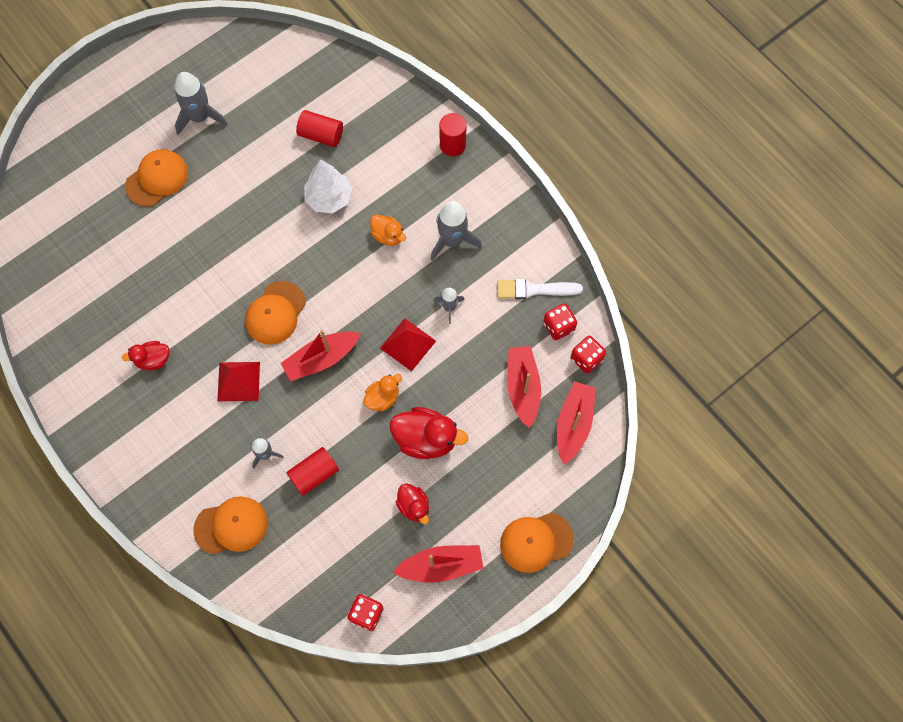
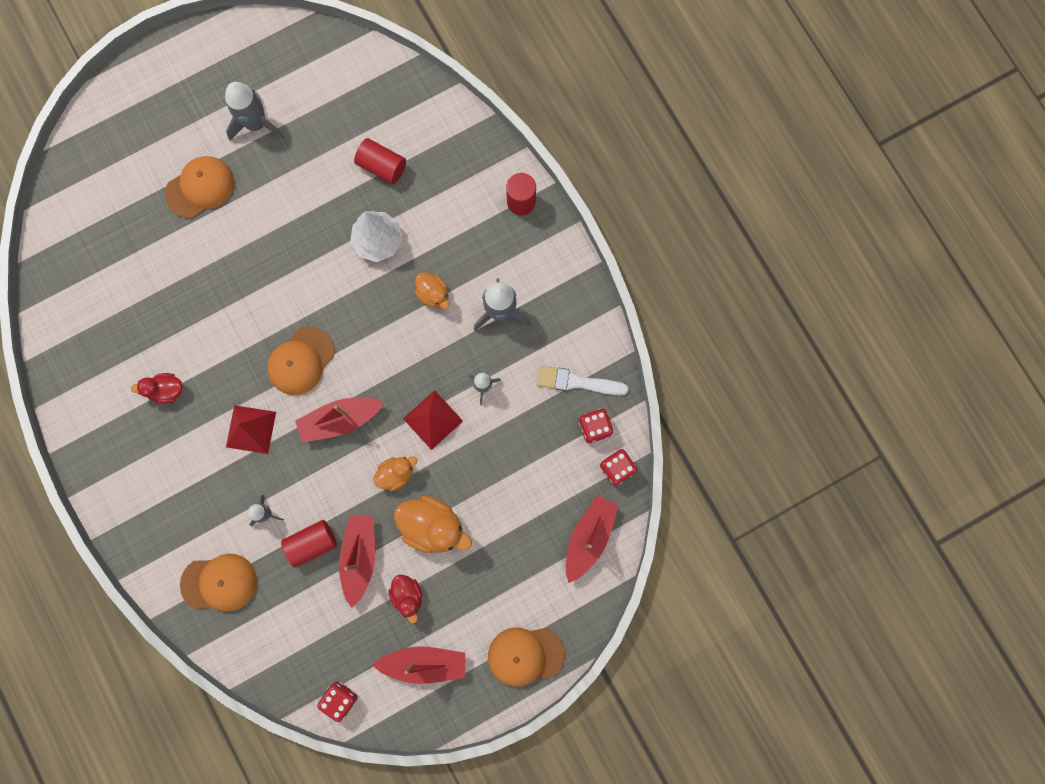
camera: 10 degrees right, 10 degrees up
(426, 439) = (433, 526): red duck -> orange duck
(523, 387) = (544, 488): red boat -> red boat (359, 557)

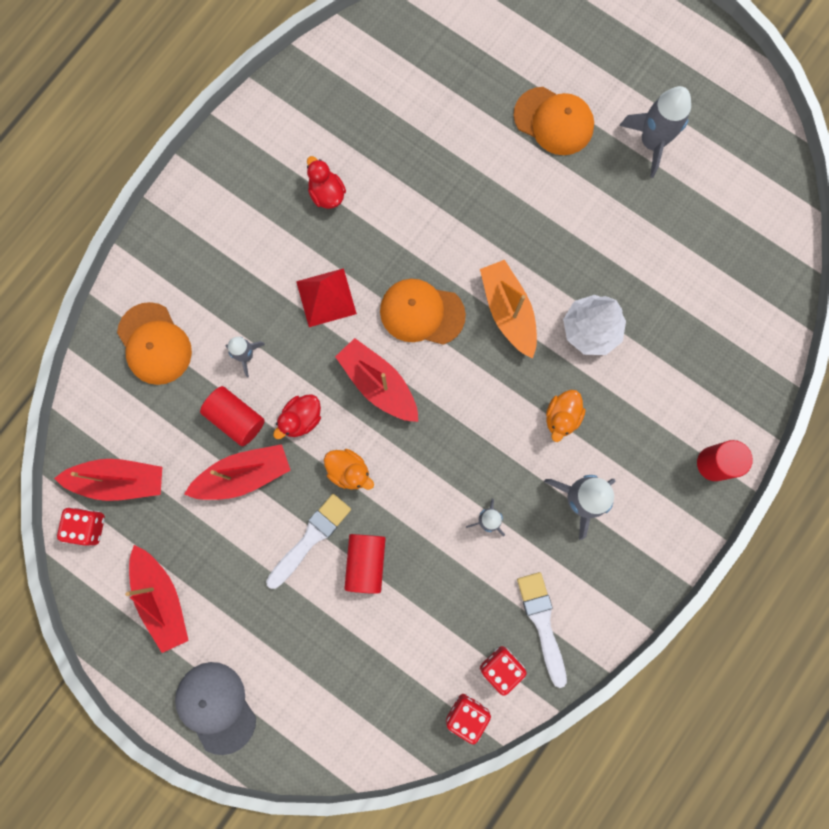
camera: 65 degrees right, 0 degrees up
(333, 295) = (508, 311): none -> orange boat
(382, 166) = (674, 294): red cylinder -> red cylinder (366, 562)
(407, 595) = (225, 546): red duck -> red duck (301, 419)
(432, 419) = (425, 482): red pyramid -> none
(433, 526) = (310, 538): orange duck -> white brush
(525, 655) = (216, 707): orange cap -> grey cap
(589, 537) = (376, 718): red boat -> red boat (119, 481)

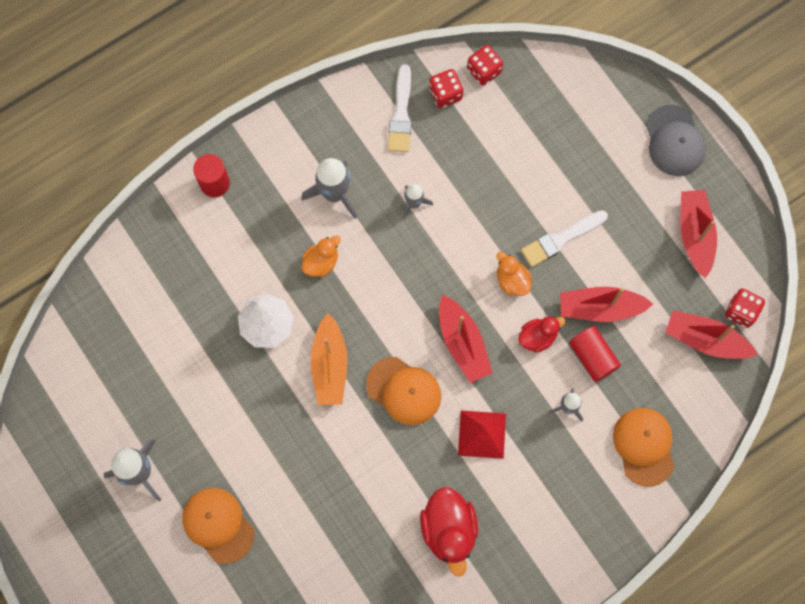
camera: 160 degrees left, 5 degrees down
(327, 194) = (449, 530): red duck -> red duck, size x1.69
(366, 562) = (523, 205): red cylinder -> none

